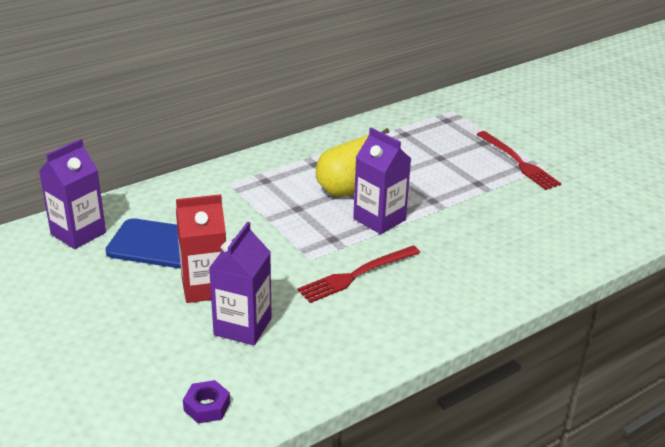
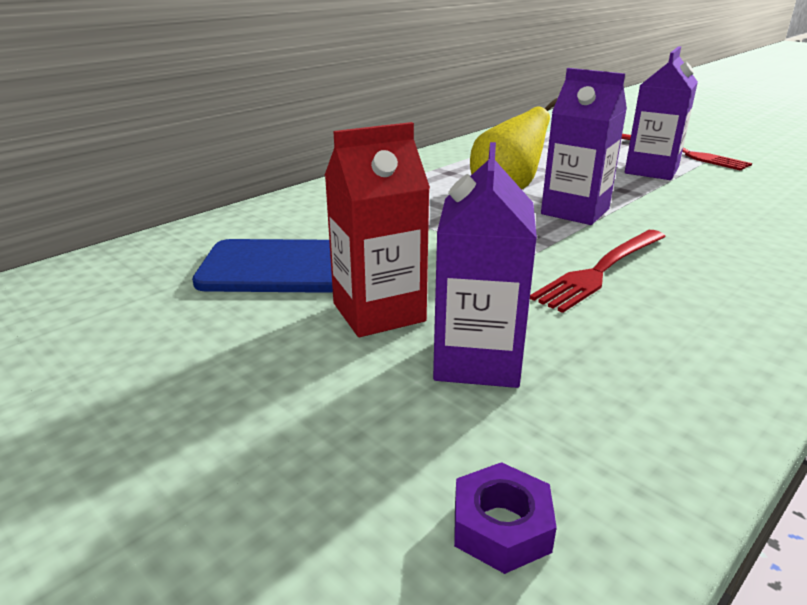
camera: 10 degrees left, 5 degrees down
(78, 233) = (142, 267): purple carton -> purple carton (651, 170)

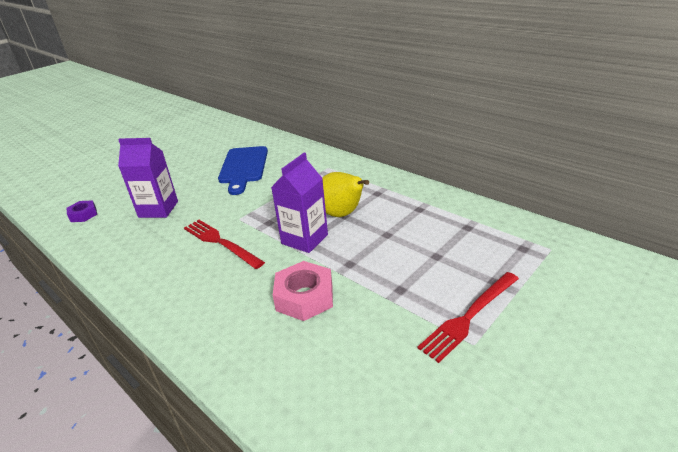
camera: 90 degrees right, 5 degrees up
(378, 312) = (200, 187): red carton -> none
(651, 170) = (401, 285): purple carton -> none
(702, 210) = (304, 297): none -> pink nut

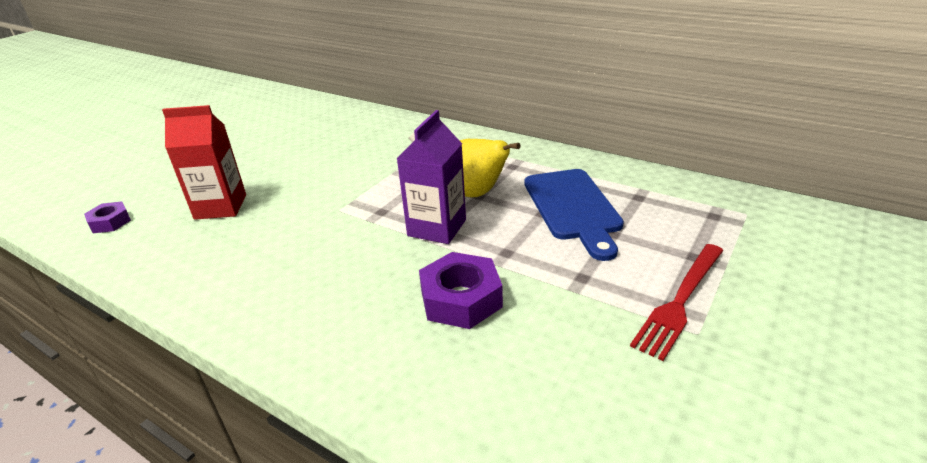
camera: 10 degrees left, 0 degrees up
(158, 209) = (221, 207): purple carton -> red carton
(220, 242) = (323, 241): red fork -> none
(243, 167) = (326, 147): blue cutting board -> blue cutting board (573, 207)
(304, 297) = (461, 299): pink nut -> purple nut

